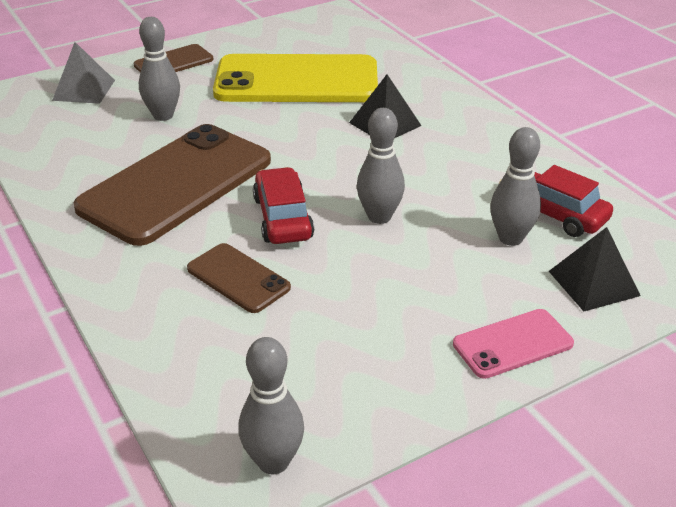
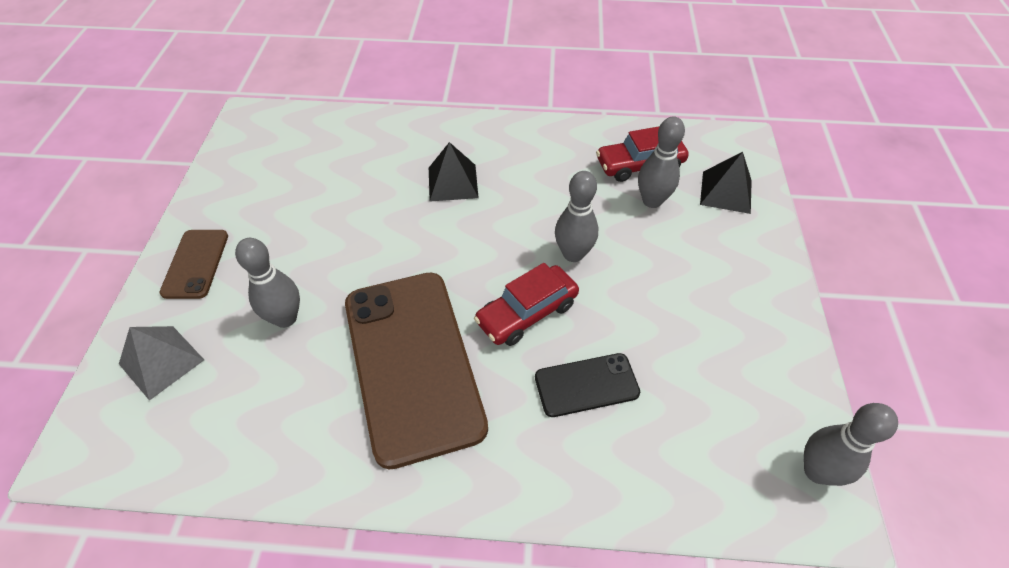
camera: 55 degrees left, 15 degrees up
(238, 278) = (586, 385): brown phone -> black phone
(283, 218) = (527, 313): red car -> red car turned 60 degrees counterclockwise
(296, 81) = (331, 197): yellow phone -> none
(513, 344) = (763, 266): pink phone -> none

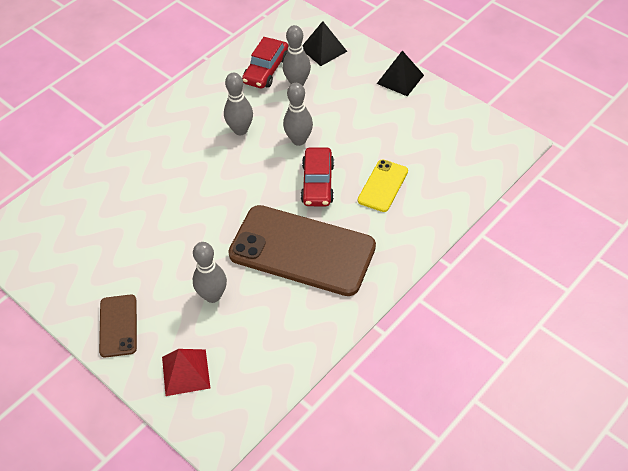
camera: 50 degrees left, 0 degrees up
(161, 362) = (185, 372): grey pyramid -> red pyramid
(196, 264) = (118, 326): brown phone -> brown phone turned 45 degrees clockwise
(452, 182) = (187, 162): black pyramid -> black pyramid (400, 79)
(586, 385) = (383, 186): black phone -> yellow phone
(817, 471) = (497, 133): grey bowling pin -> grey bowling pin (240, 130)

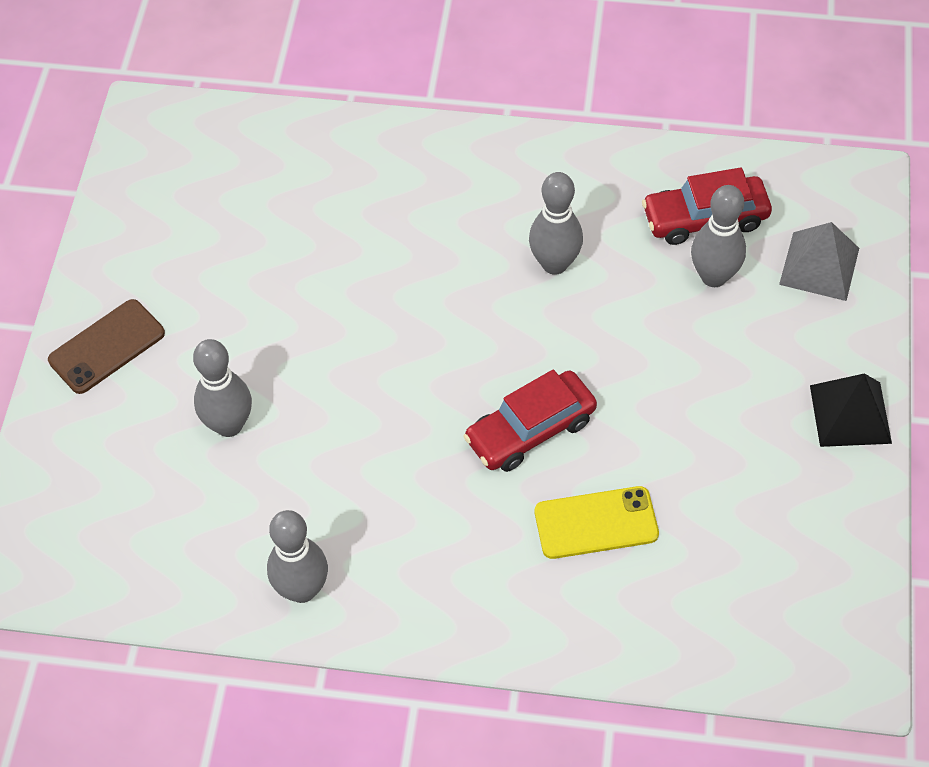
camera: 55 degrees right, 5 degrees up
(185, 372) = (85, 474): red pyramid -> none
(299, 140) = (597, 352): grey bowling pin -> grey bowling pin (302, 589)
(302, 251) = (387, 488): brown phone -> none
(323, 49) = (819, 266): black pyramid -> grey pyramid

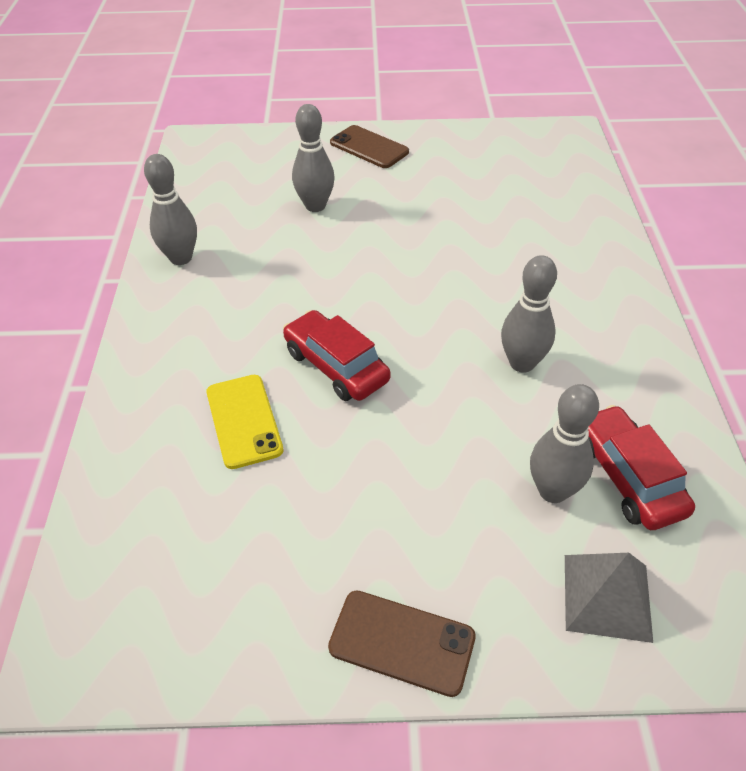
camera: 80 degrees right, 10 degrees down
(850, 414) = (402, 642): black pyramid -> brown phone

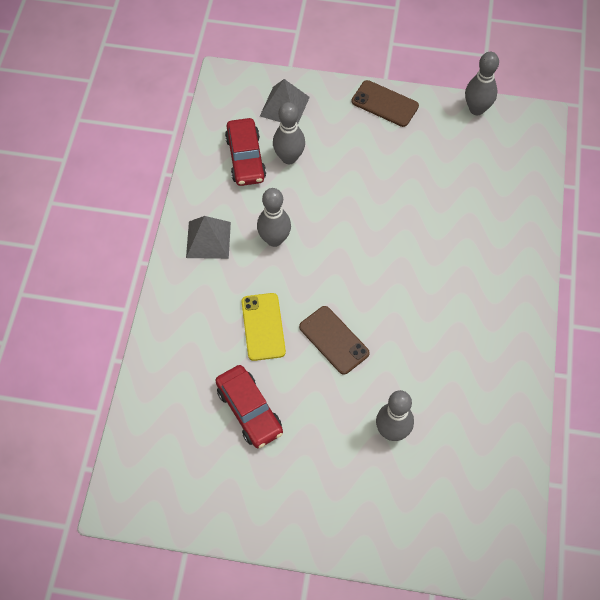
camera: 170 degrees left, 15 degrees up
(181, 258) = (507, 384): grey bowling pin -> grey bowling pin (476, 109)
(244, 421) = (456, 228): yellow phone -> yellow phone (263, 327)
(336, 366) = (395, 258): red car -> red car (249, 410)
(369, 147) = (328, 516): brown phone -> brown phone (334, 340)
(617, 349) = (208, 239): none -> grey pyramid

